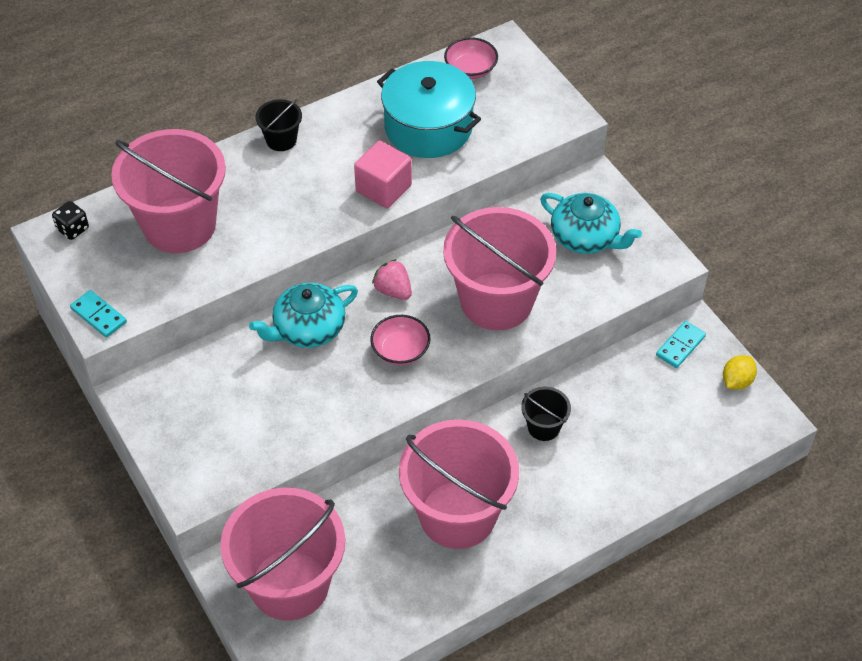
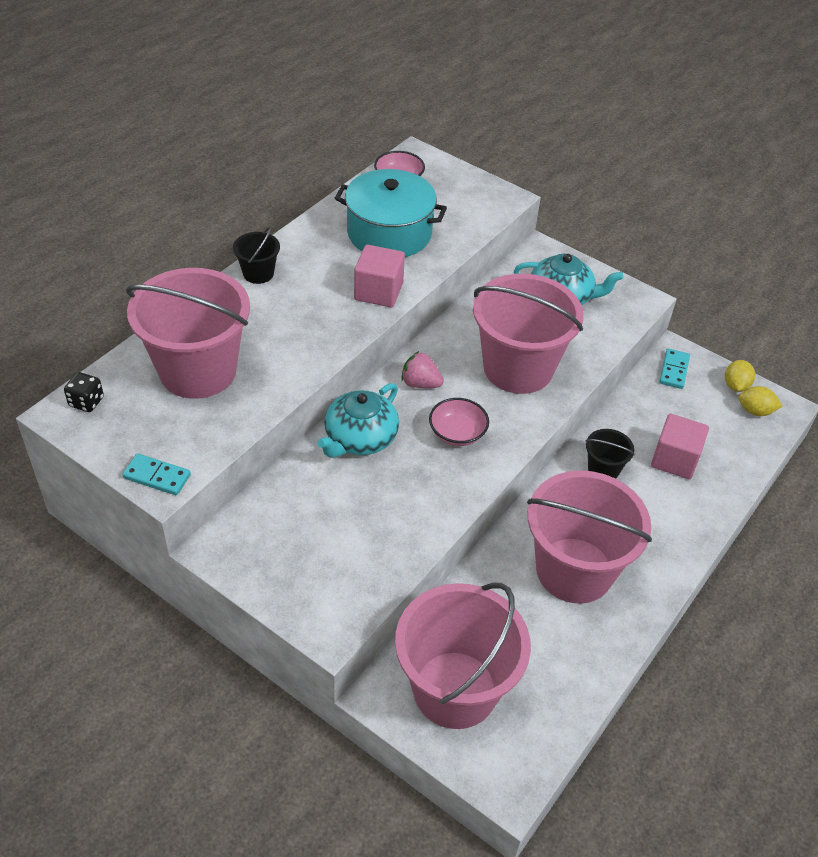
camera: 25 degrees left, 5 degrees down
(622, 439) = (674, 459): none -> pink cube
(740, 414) = (755, 411): none -> yellow lemon

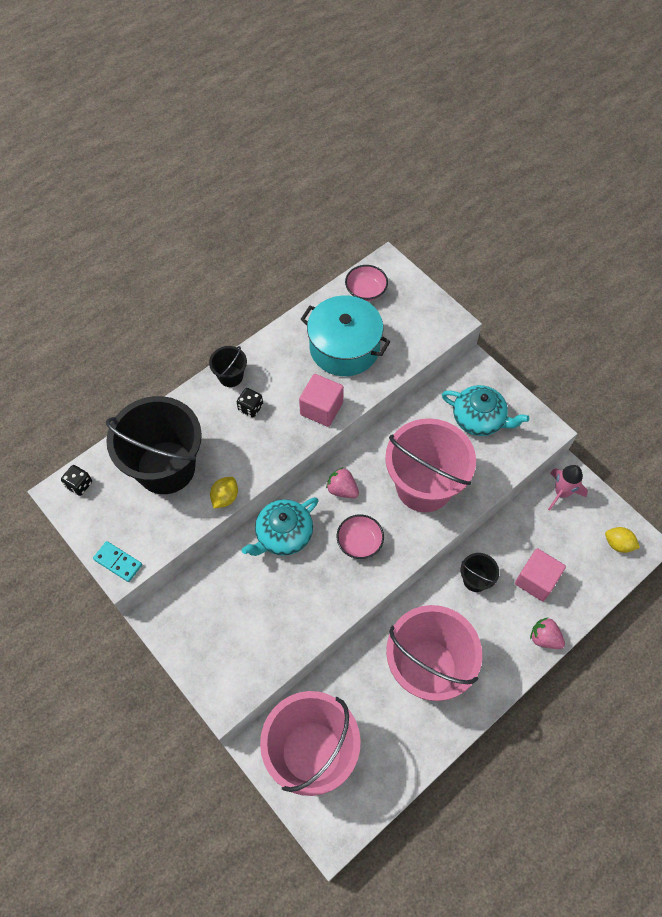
camera: 15 degrees right, 15 degrees up
(198, 371) = (166, 467): pink bucket -> black bucket
(291, 300) = (250, 408): none -> black dice
(674, 370) = (561, 493): turquoise domino -> pink rocket
(705, 517) = (544, 638): none -> pink strawberry
(735, 386) = (609, 516): yellow lemon -> yellow lemon (225, 497)

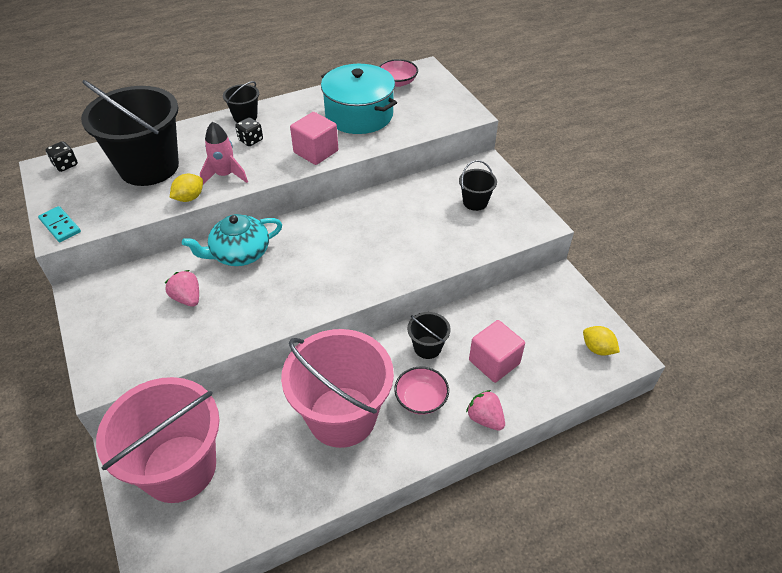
camera: 15 degrees right, 15 degrees down
(342, 489) = (315, 230): pink strawberry -> pink strawberry (187, 298)
(359, 542) = (311, 274): pink bowl -> pink bowl (421, 399)
(424, 486) = (397, 243): pink bucket -> none
(479, 419) = (475, 202): turquoise teapot -> black bucket
(561, 493) = (547, 291): pink rocket -> pink rocket (225, 175)

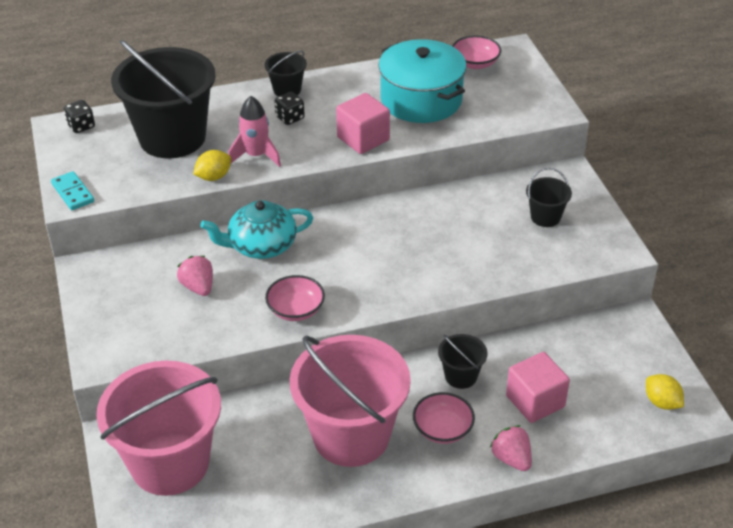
camera: 10 degrees right, 5 degrees down
(277, 309) = (295, 310): none -> pink bowl

